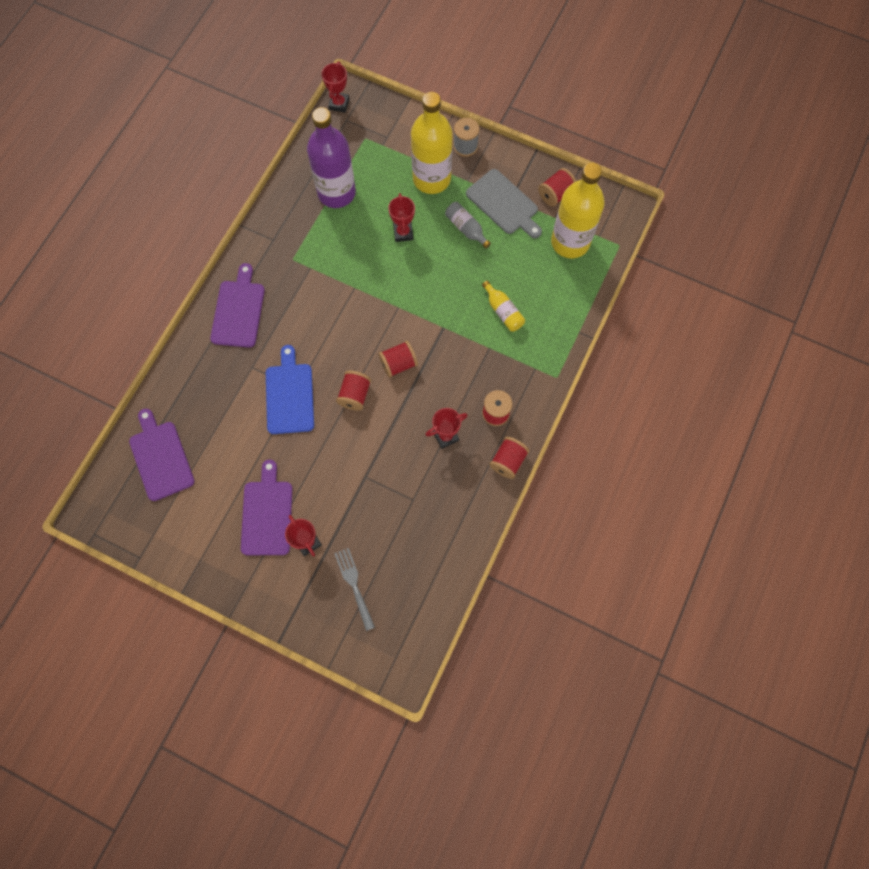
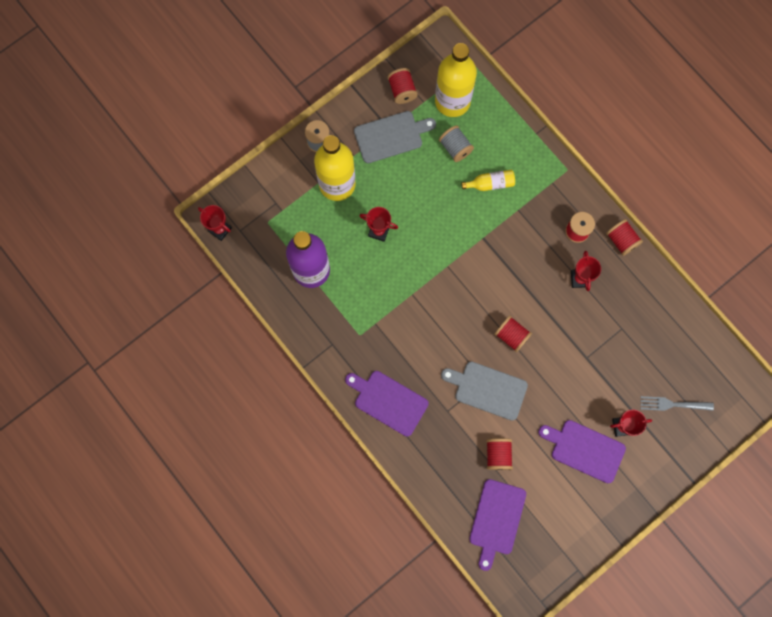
camera: 65 degrees left, 5 degrees up
(160, 457) = (496, 520): purple cutting board -> purple cutting board turned 75 degrees counterclockwise
(289, 395) = (487, 389): blue cutting board -> grey cutting board
(398, 364) = (499, 288): red spool -> red spool (498, 455)
(466, 228) = (399, 178): grey bottle -> none
(523, 264) = (455, 148): none -> grey spool

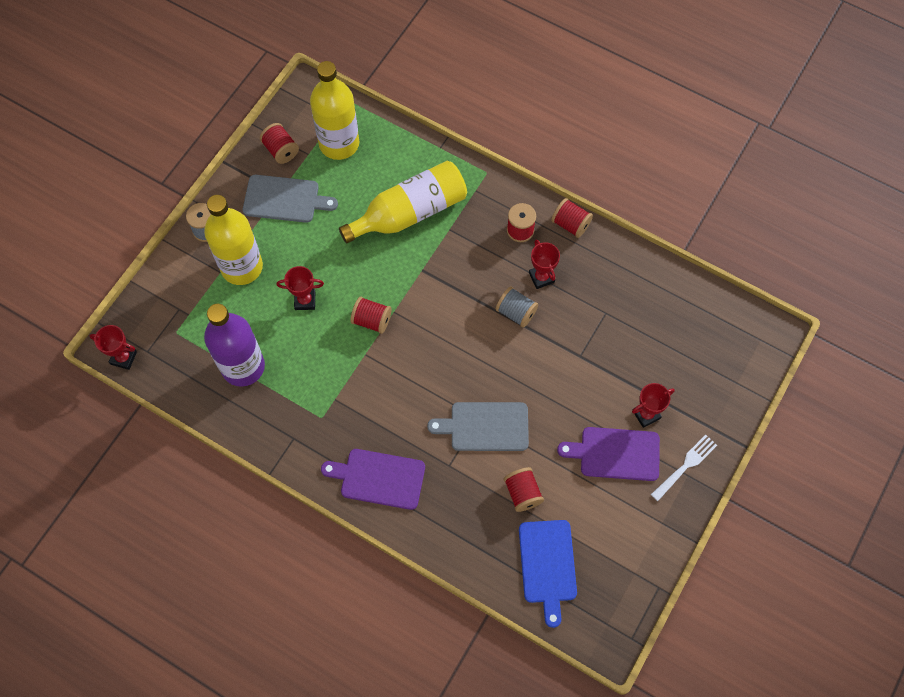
camera: 20 degrees left, 10 degrees down
(391, 136) = (285, 199): grey cutting board -> grey cutting board turned 45 degrees clockwise
(455, 148) = (359, 189): grey spool -> grey spool (516, 312)
(490, 184) = (410, 213): yellow bottle -> yellow bottle, size x2.17
(496, 520) = (547, 565): purple cutting board -> blue cutting board
(511, 336) = (490, 361): red spool -> red spool (372, 320)
(638, 480) = (685, 466): none -> white fork
(673, 404) = (690, 372): grey fork -> none

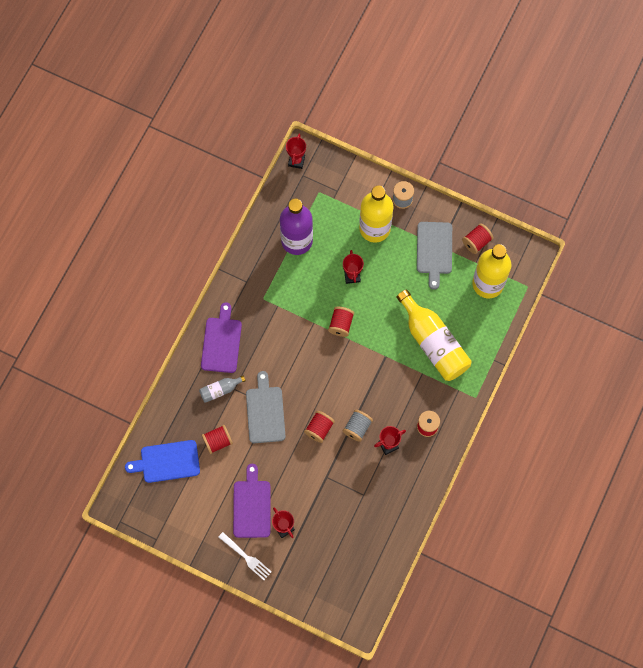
camera: 85 degrees right, 5 degrees up
(449, 485) = (220, 390): none -> grey bottle
(570, 224) = (437, 464): red spool -> red spool (319, 429)

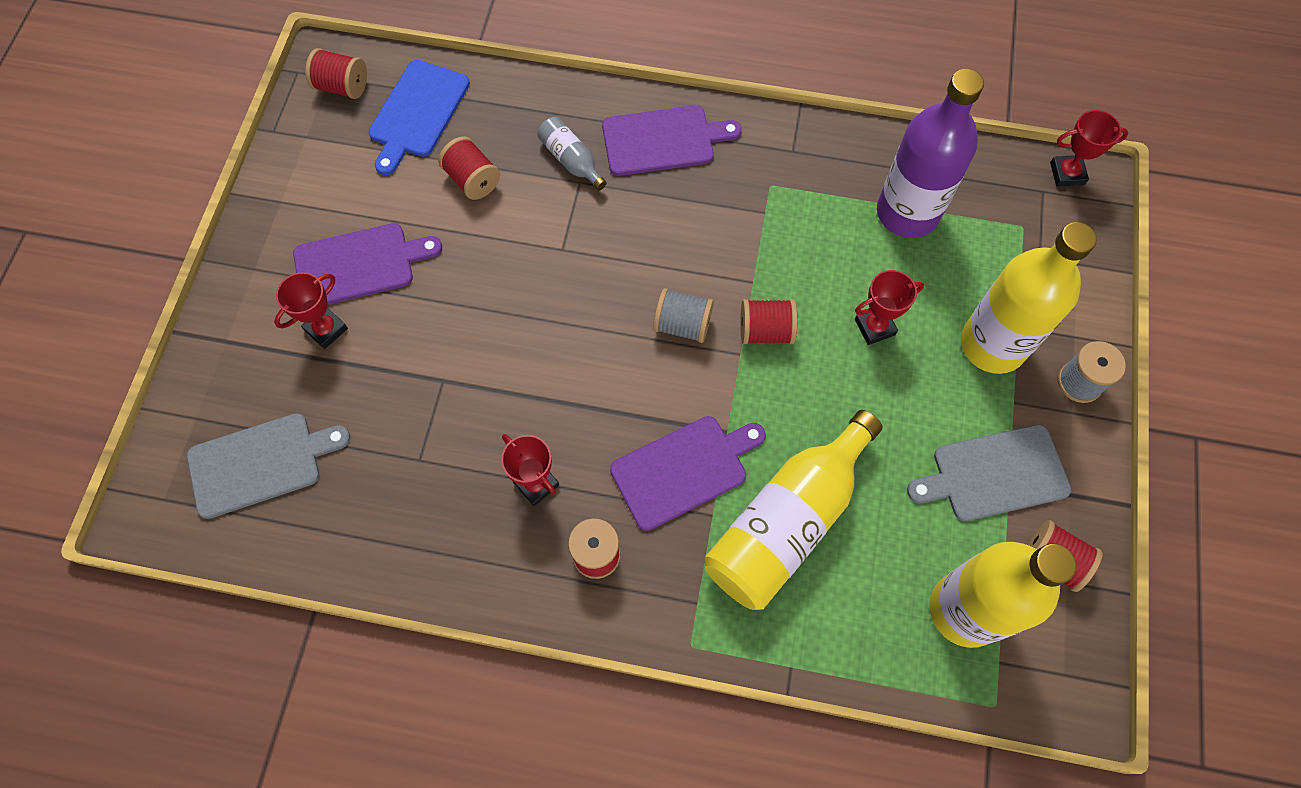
camera: 75 degrees right, 5 degrees down
(167, 462) = (417, 113): blue cutting board -> blue cutting board turned 135 degrees counterclockwise
(246, 557) = (258, 279): white fork -> none
(265, 412) = (549, 242): grey cutting board -> grey cutting board (260, 463)
(319, 429) = (538, 344): red spool -> red spool (342, 87)
(357, 428) = (558, 414): grey spool -> grey spool (682, 325)
(398, 379) = (684, 470): none -> purple cutting board

